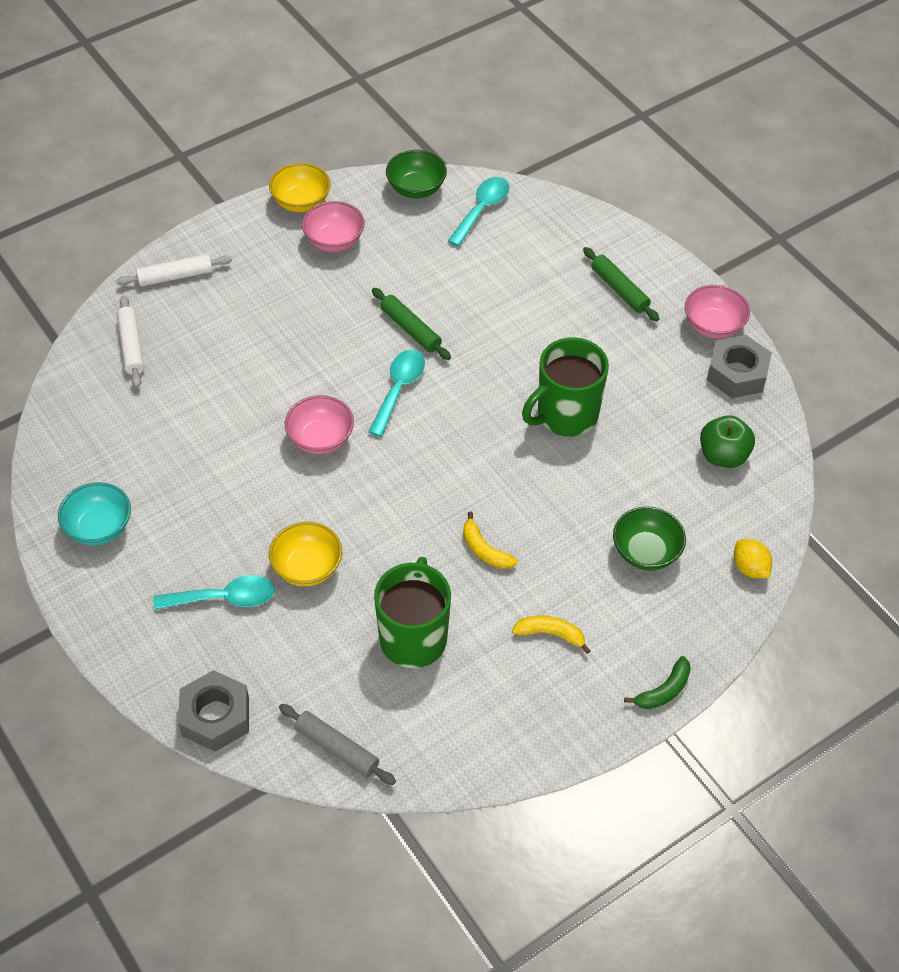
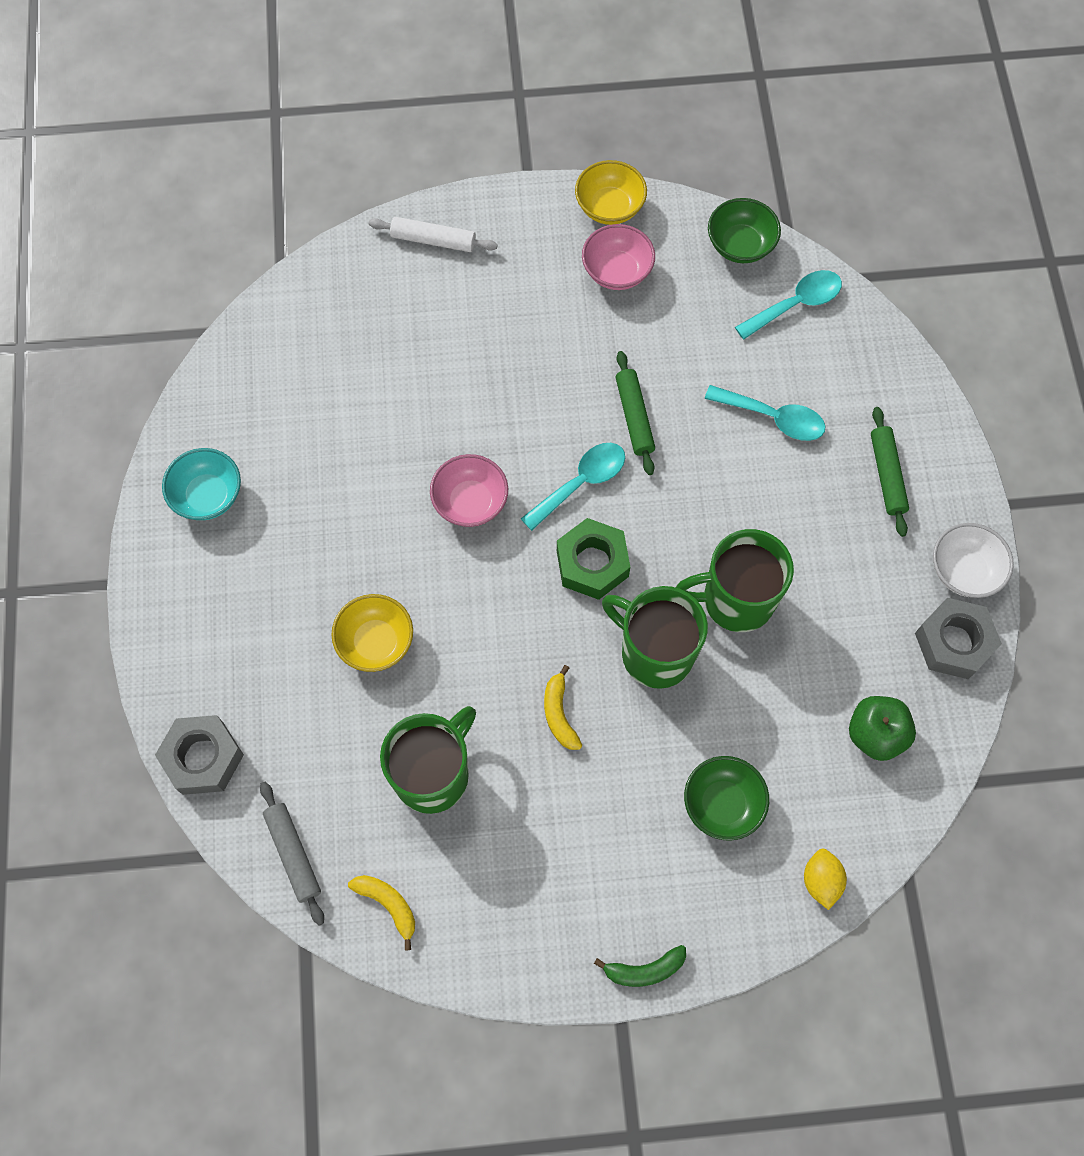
camera: 30 degrees right, 15 degrees up
(131, 346) = (347, 303): white rolling pin -> none
(224, 598) = (279, 634): turquoise spoon -> turquoise spoon (772, 418)
(443, 438) = (592, 563): none -> green nut
(529, 476) = (655, 652): none -> green mug
(550, 634) = (569, 844): yellow banana -> yellow banana (388, 904)
(713, 326) = (964, 571): pink bowl -> white bowl

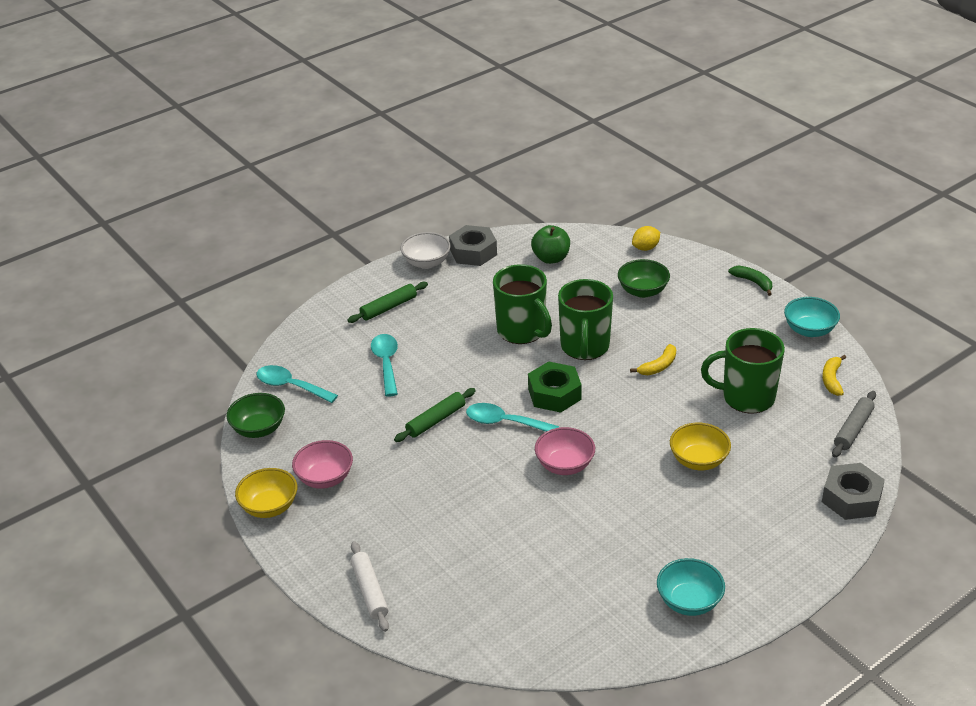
camera: 120 degrees left, 30 degrees down
(496, 960) = (809, 330): none -> turquoise bowl

